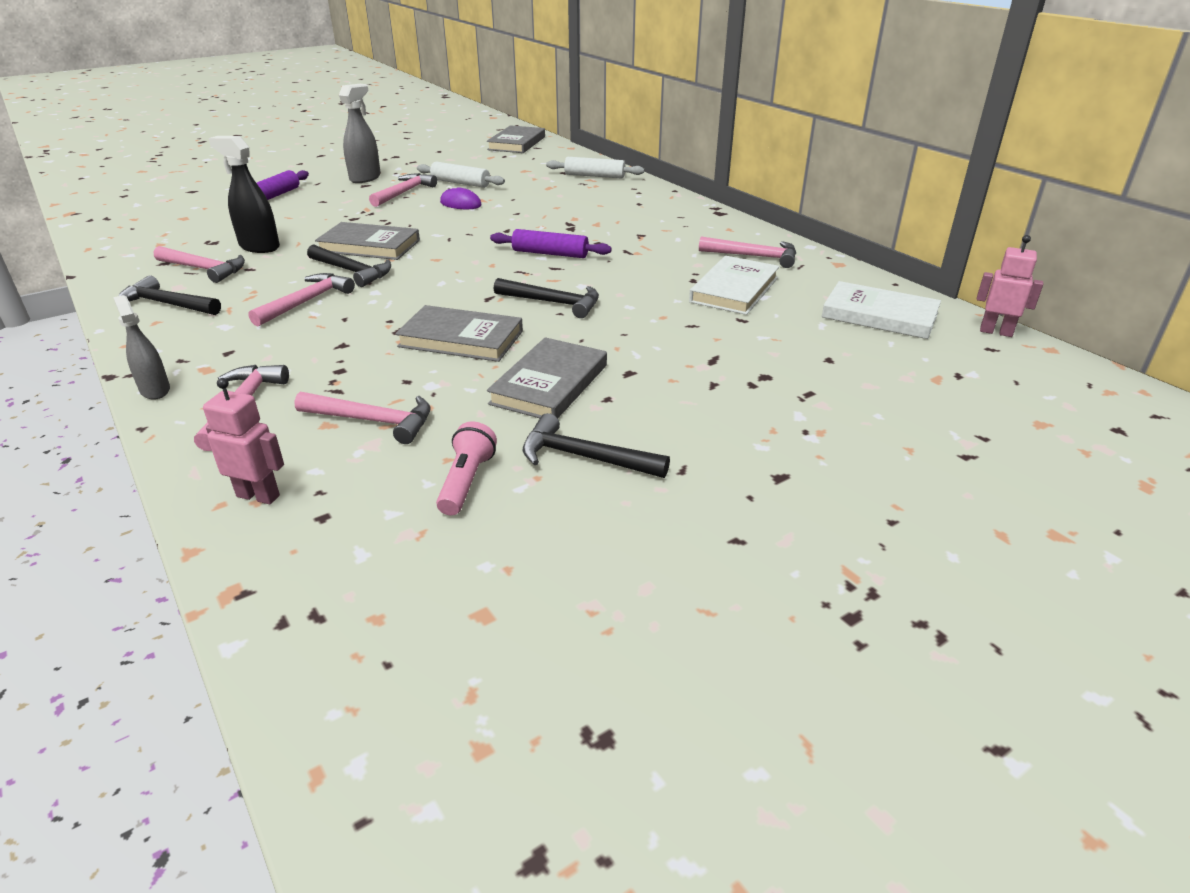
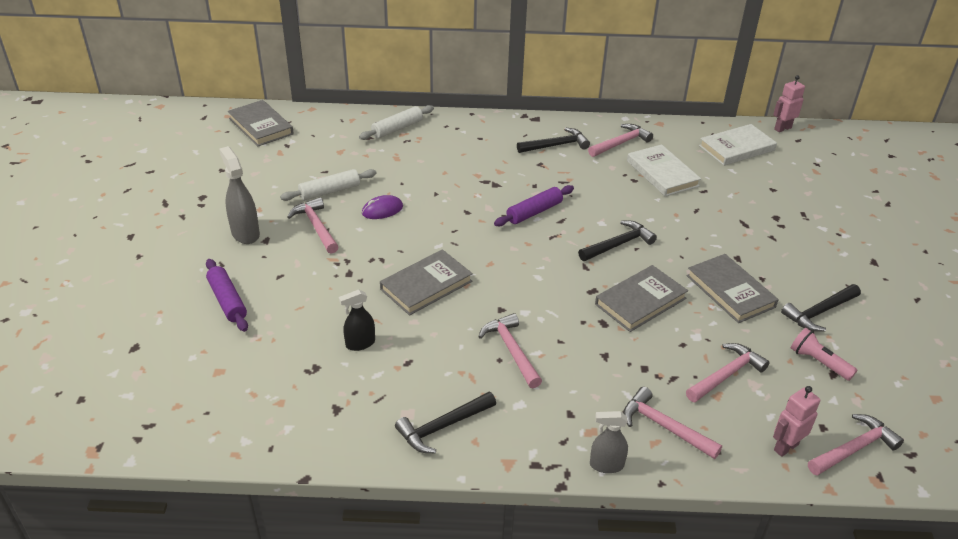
camera: 55 degrees left, 5 degrees up
(204, 269) = (381, 388): pink hammer -> pink hammer (854, 449)
(259, 247) = (360, 343): black spray bottle -> black spray bottle, size x0.65
(352, 271) = (472, 310): black hammer -> black hammer (556, 145)

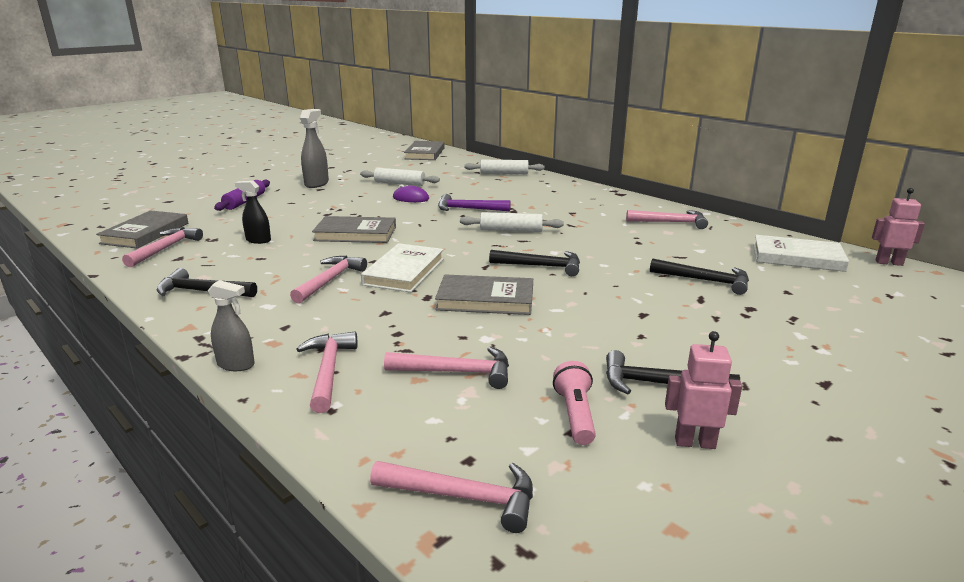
camera: 45 degrees right, 15 degrees down
(316, 227) = (357, 193): pink hammer -> pink hammer (165, 248)
(457, 200) = (468, 209): none -> purple hammer
(534, 212) = (511, 230): purple rolling pin -> white rolling pin
(556, 145) = (607, 208): black hammer -> black hammer (705, 280)
(606, 465) = (236, 365): grey spray bottle -> grey spray bottle turned 150 degrees clockwise
(662, 173) = (675, 247): white book -> white book (404, 272)
(730, 291) = (586, 329): grey book -> grey book (145, 233)
(785, 447) = (396, 448): pink robot -> pink robot (694, 442)

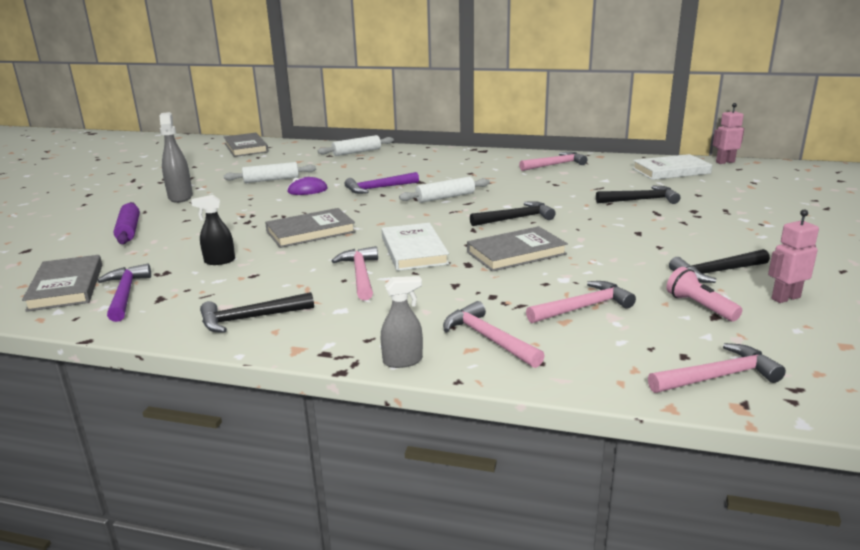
camera: 30 degrees left, 0 degrees up
(165, 248) = (125, 294): pink hammer -> purple hammer

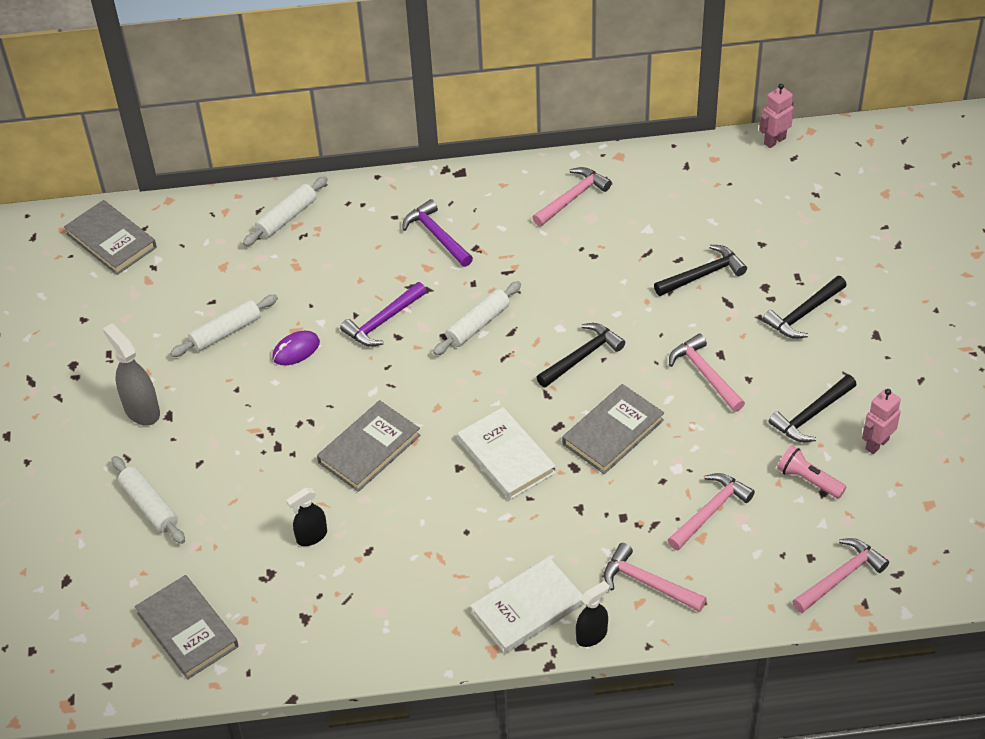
camera: 20 degrees left, 25 degrees up
(125, 294) = (263, 622): purple hammer -> purple hammer (437, 236)
(129, 230) = (149, 505): purple rolling pin -> white rolling pin
(251, 318) = (420, 620): black hammer -> black hammer (804, 314)
(360, 275) = (478, 518): pink hammer -> pink hammer (705, 374)
(403, 361) = (592, 635): grey spray bottle -> black spray bottle
(671, 171) = (717, 183): white book -> white book (527, 608)

